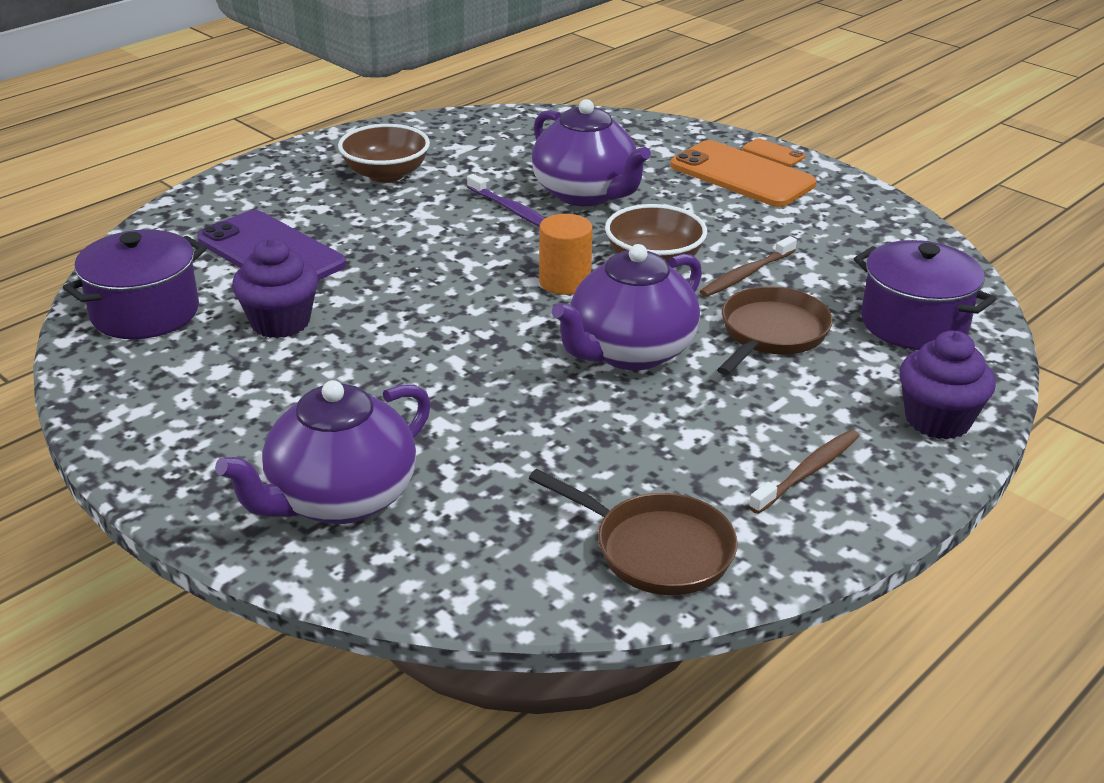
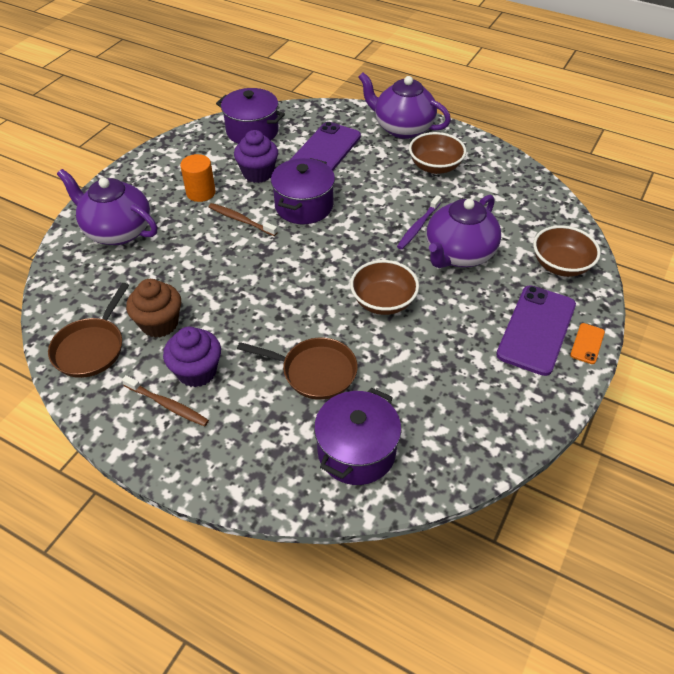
camera: 75 degrees right, 15 degrees up
(403, 291) = (304, 206): none -> purple pot
(564, 282) = (340, 266): orange cylinder -> orange cylinder (201, 192)
(623, 466) = (159, 323): none -> brown cupcake
(630, 352) = (271, 308): purple teapot -> purple teapot (402, 128)
(638, 138) = (560, 265): none -> brown bowl
(742, 175) = (536, 329): orange phone -> purple phone
(746, 274) = (386, 350): brown toothbrush -> brown toothbrush (241, 220)
(937, 420) = (236, 470): purple cupcake -> purple cupcake (197, 371)

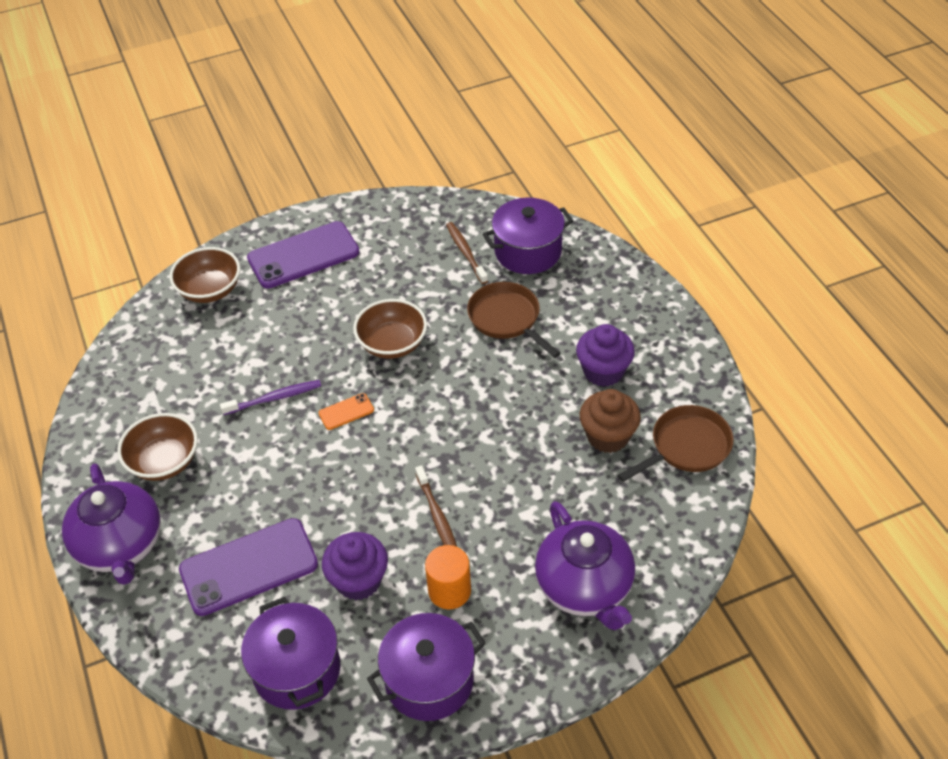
camera: 140 degrees left, 0 degrees up
(167, 405) = (646, 357): brown toothbrush -> brown toothbrush (465, 252)
(304, 206) = (355, 495): purple pot -> purple pot (429, 680)
(459, 254) = (276, 348): purple teapot -> none
(587, 343) = (282, 227): orange phone -> orange phone (346, 412)

